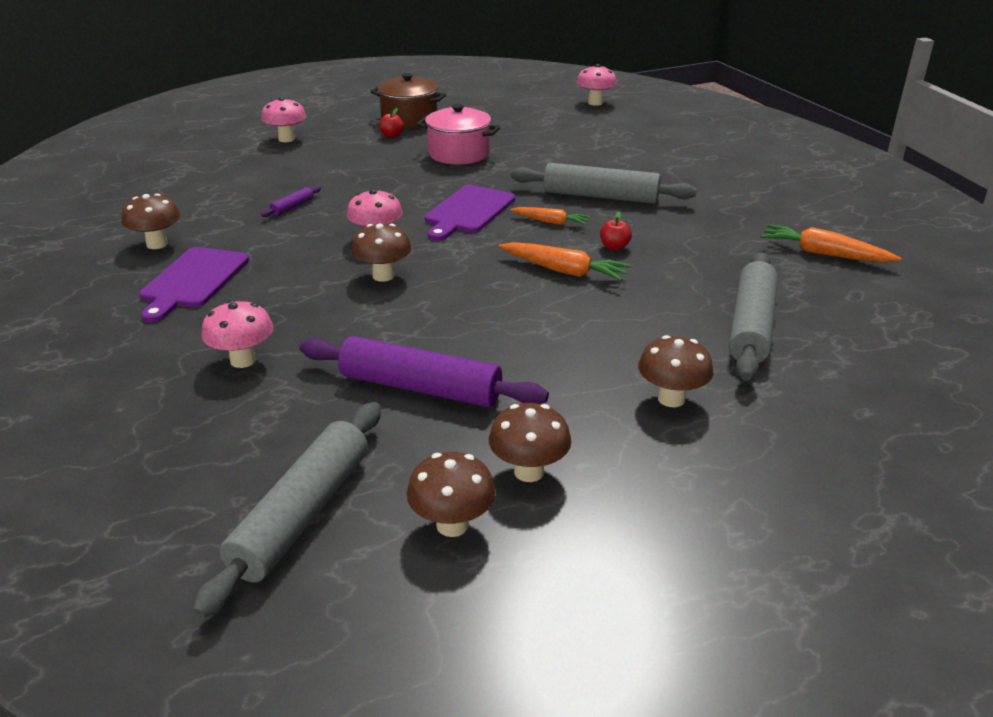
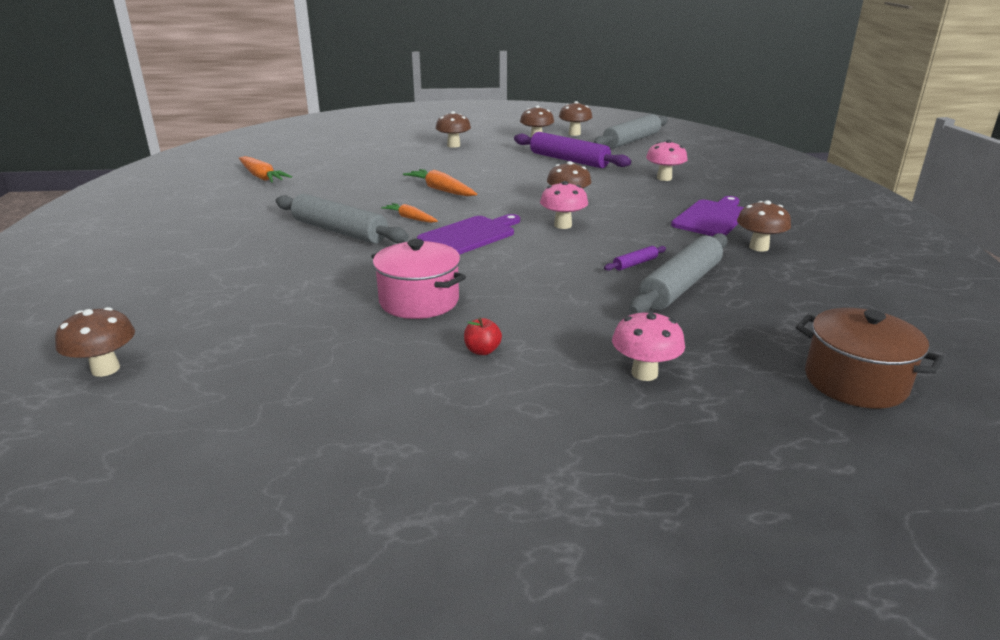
camera: 160 degrees left, 5 degrees down
(409, 119) = (432, 385): brown pot -> brown pot (855, 382)
(595, 103) = (105, 369): pink mushroom -> brown mushroom
(614, 247) = (388, 197): red apple -> none
(751, 326) = (373, 158): grey rolling pin -> grey rolling pin (680, 285)

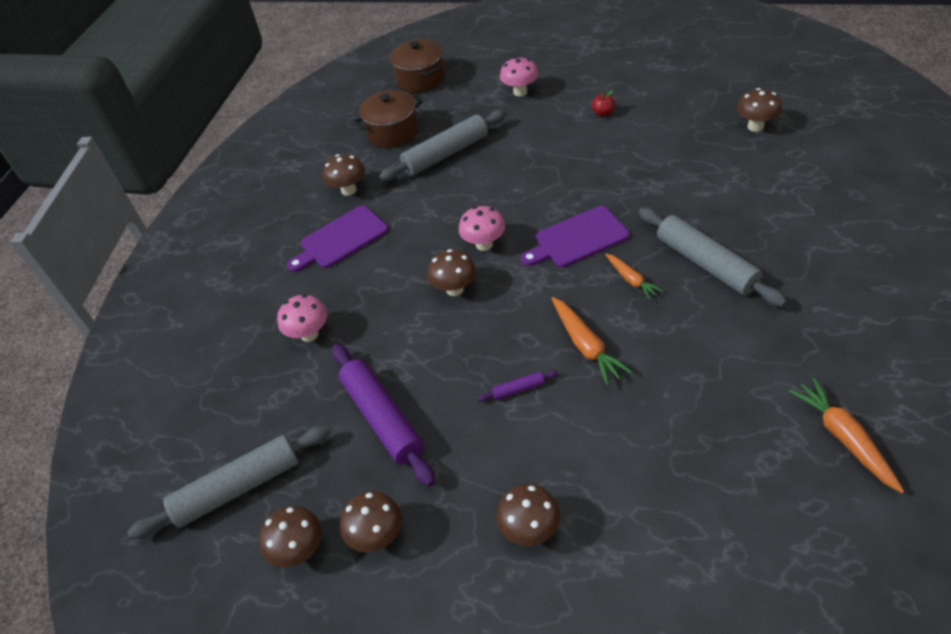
camera: 155 degrees left, 20 degrees up
(105, 369) = (835, 120): brown mushroom -> brown mushroom (755, 126)
(419, 301) = (636, 158): pink pot -> none
(635, 264) = (459, 181): purple rolling pin -> purple rolling pin (518, 389)
(787, 302) = (393, 132): none -> brown pot

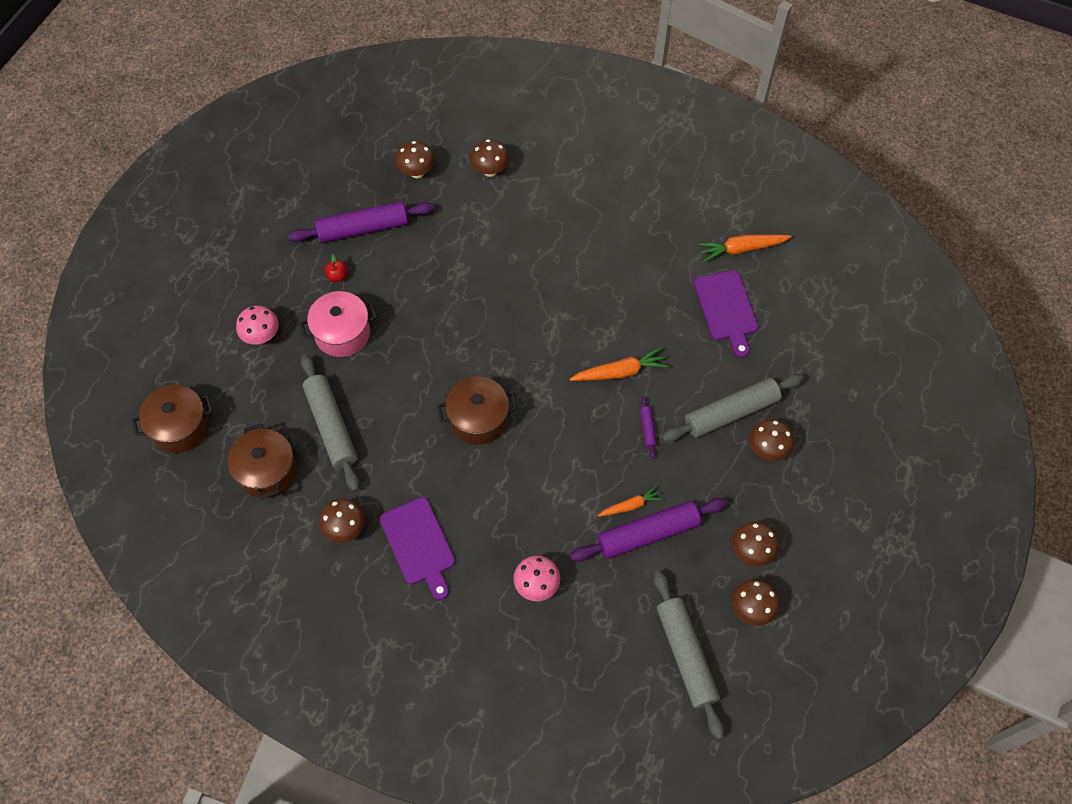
camera: 85 degrees left, 15 degrees up
(455, 289) = (525, 454): brown mushroom -> brown mushroom (490, 170)
(484, 244) = (478, 419): pink mushroom -> brown pot
(543, 133) = (342, 333): none -> pink pot
(577, 239) = (501, 345): purple cutting board -> purple cutting board (726, 309)
(631, 280) = (563, 321): orange carrot -> orange carrot (631, 505)
(665, 113) = (363, 228): none -> purple rolling pin
(706, 264) = (564, 266): grey rolling pin -> grey rolling pin (731, 412)

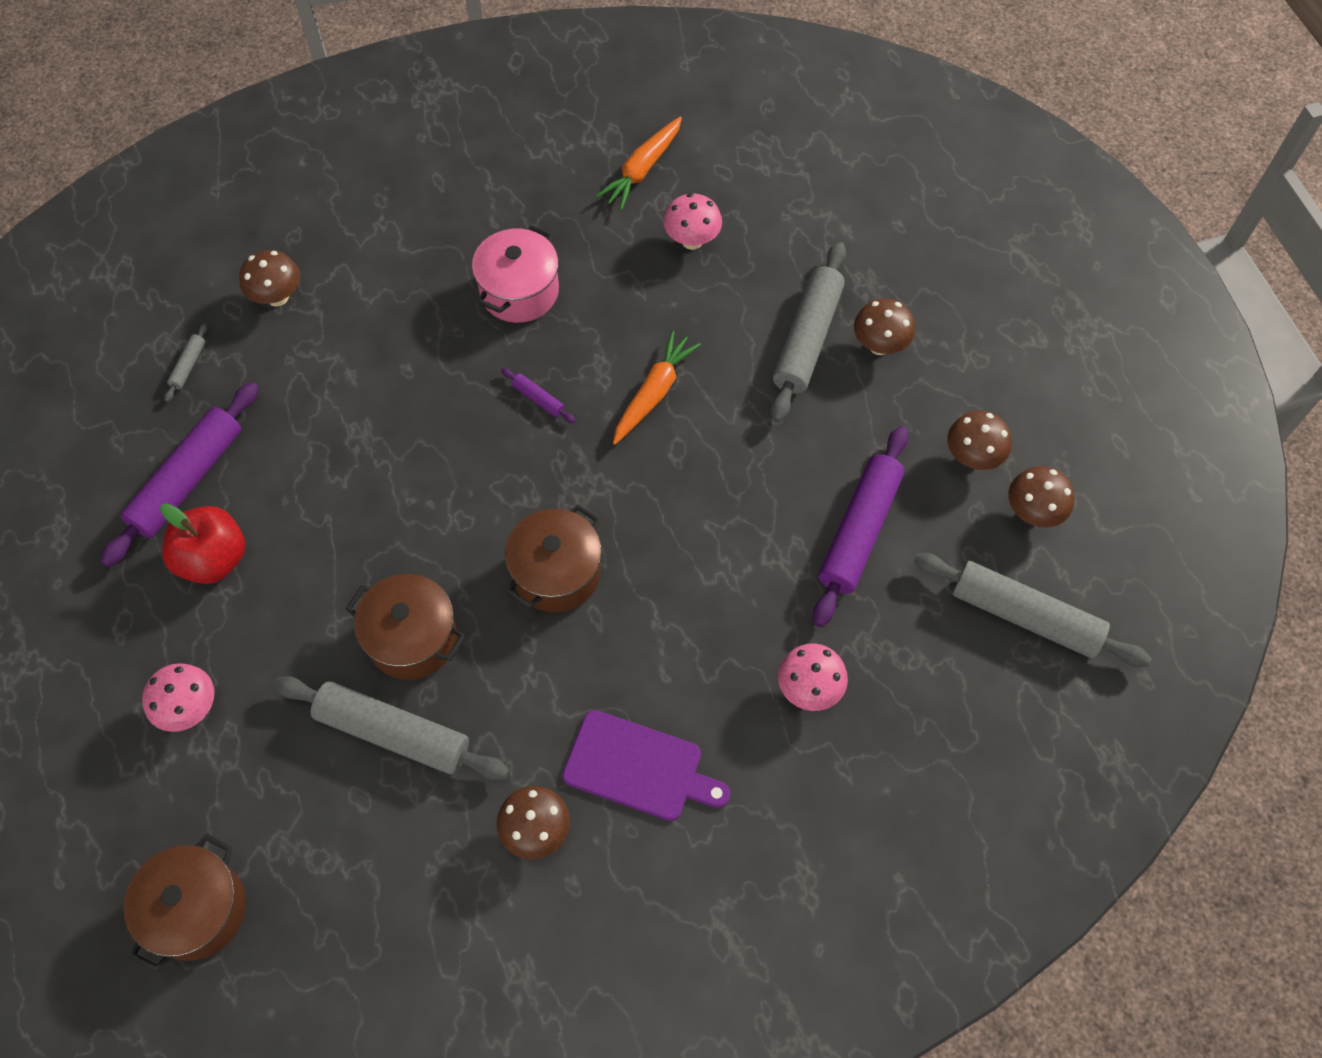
camera: 45 degrees left, 0 degrees up
(267, 471) = (370, 856): brown pot -> brown pot (412, 638)
(337, 276) = (214, 559): red apple -> red apple, size x2.12
(342, 333) = (292, 618): pink pot -> pink pot (519, 291)
(417, 172) = (188, 365): brown mushroom -> grey rolling pin
(631, 505) = (812, 518): orange carrot -> none
(648, 429) = (745, 426): purple rolling pin -> purple rolling pin (538, 399)
(726, 309) = (692, 241): purple cutting board -> pink mushroom

